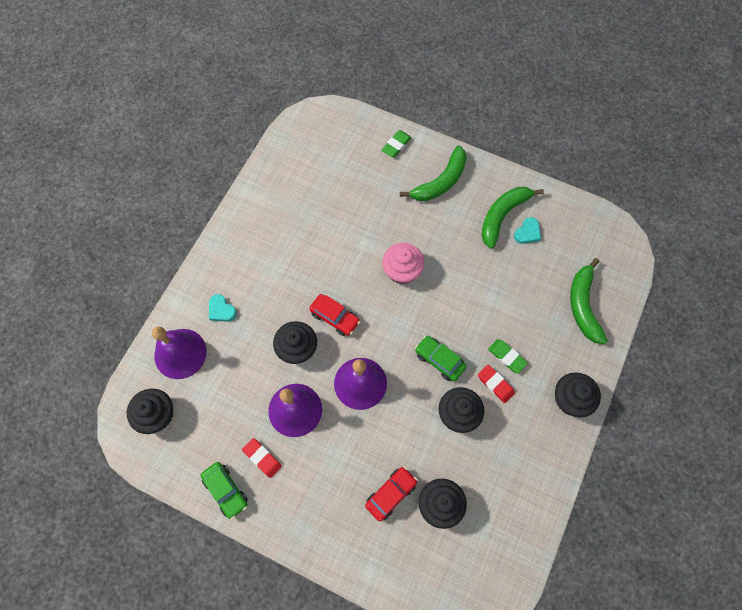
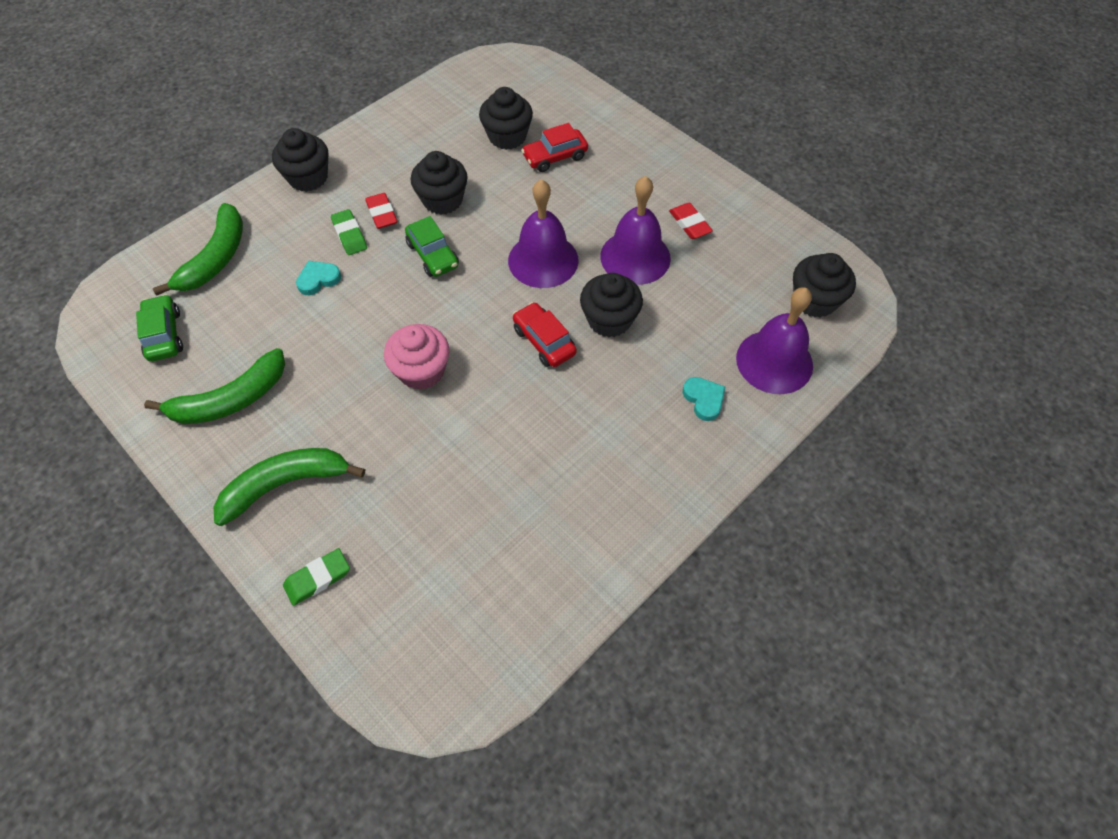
camera: 160 degrees left, 10 degrees down
(226, 490) = (740, 207): green car -> green car (164, 335)
(527, 233) = (214, 365): turquoise heart -> turquoise heart (318, 279)

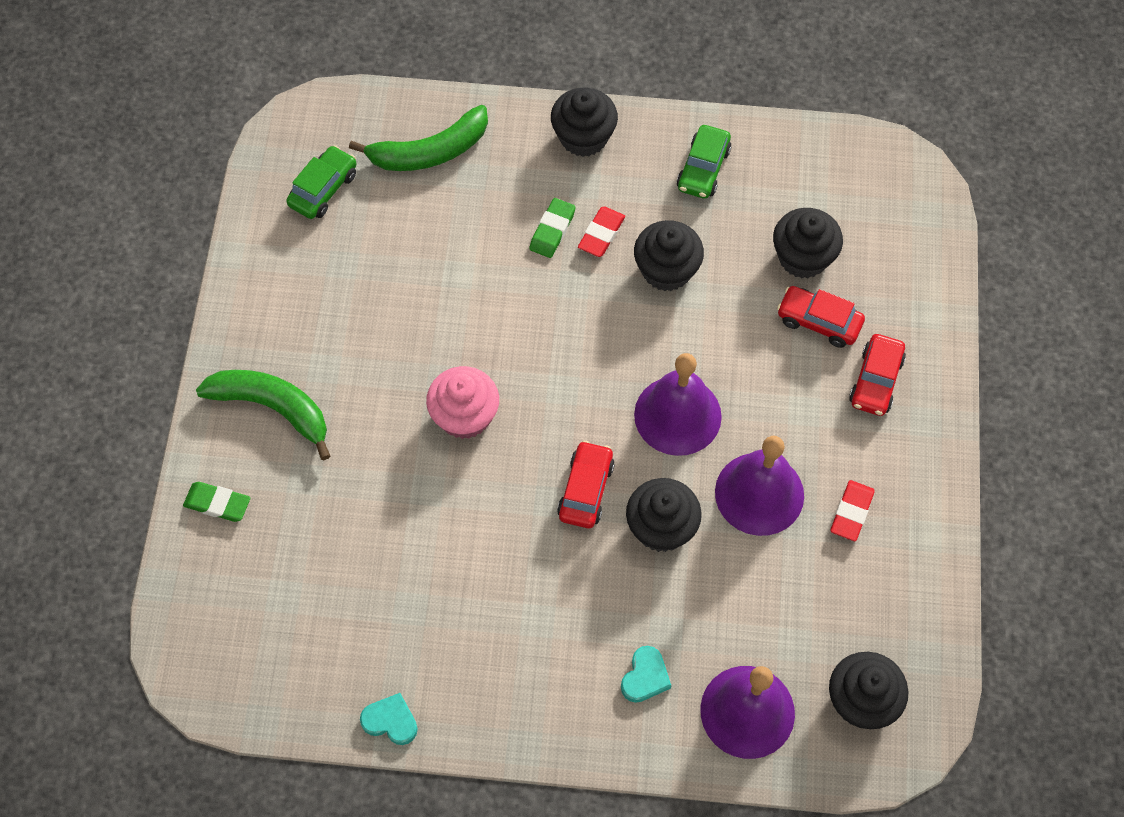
camera: 50 degrees right, 5 degrees up
(231, 400) = (310, 297): green banana -> none
(318, 279) = (482, 250): turquoise heart -> turquoise heart (390, 721)
(433, 255) = (595, 317): green car -> green car (703, 169)
(618, 158) = (875, 381): none -> red car

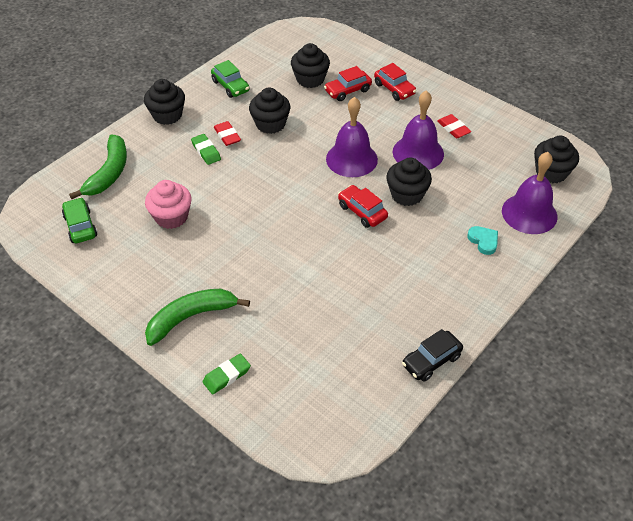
camera: 55 degrees left, 15 degrees down
(390, 721) = (431, 361): turquoise heart -> black car
(464, 416) = (276, 237): pink cupcake -> pink cupcake (171, 217)

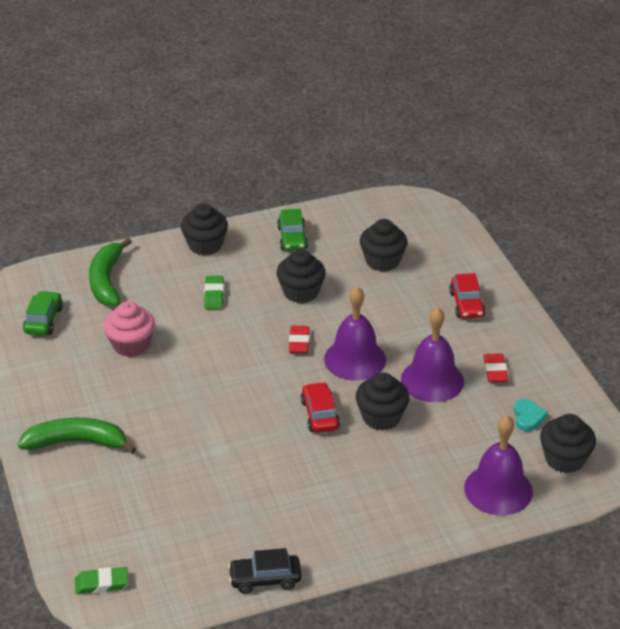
camera: 30 degrees right, 10 degrees down
(109, 173) = (106, 281): green banana -> green banana turned 135 degrees clockwise
(227, 136) = (247, 287): red eraser -> red eraser (299, 342)
(227, 376) = (67, 506): green eraser -> green eraser (101, 583)
(347, 91) = (413, 288): red car -> none
(483, 241) = (421, 495): turquoise heart -> turquoise heart (528, 417)

